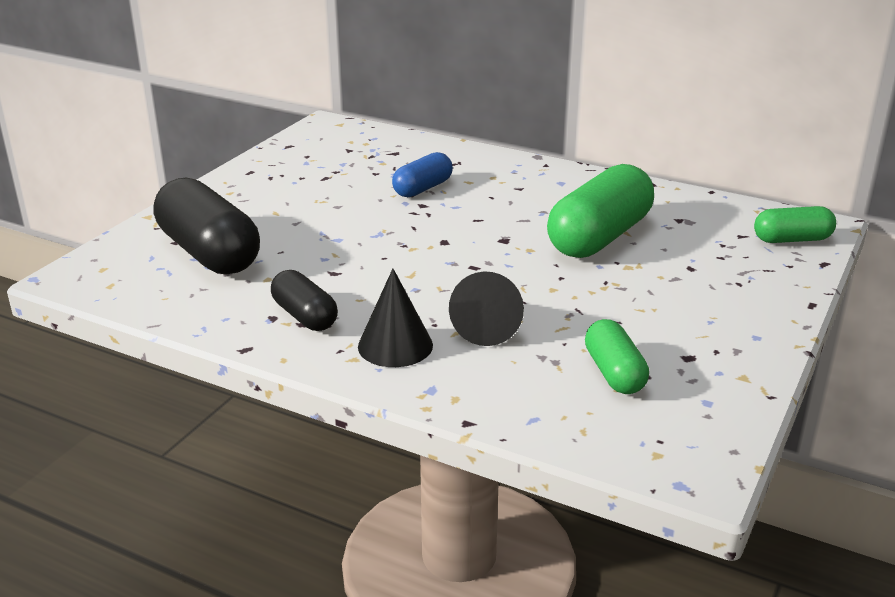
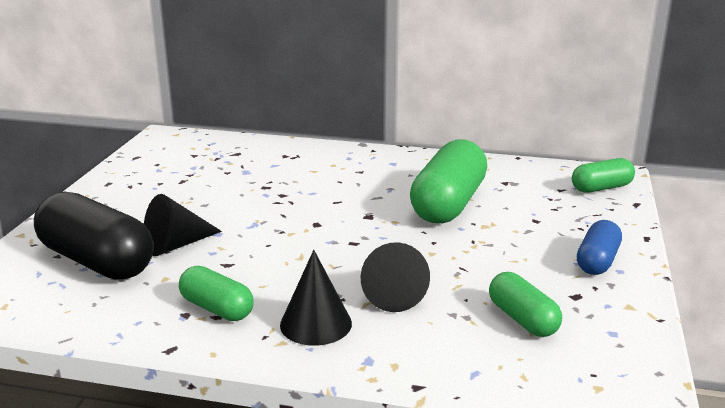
camera: 15 degrees left, 5 degrees down
(292, 246) = (176, 245): none -> black cone
(305, 316) = (217, 308): black capsule -> green capsule
(423, 188) = (276, 181): blue capsule -> blue capsule (597, 261)

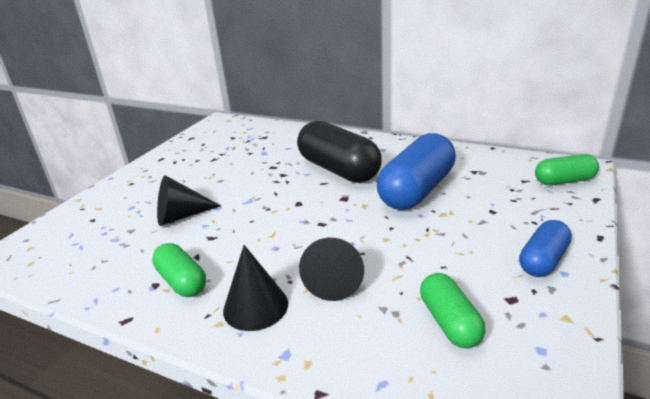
camera: 15 degrees right, 5 degrees up
(96, 261) = (116, 227): black capsule -> black capsule (338, 170)
(448, 204) = (416, 190): green capsule -> blue capsule

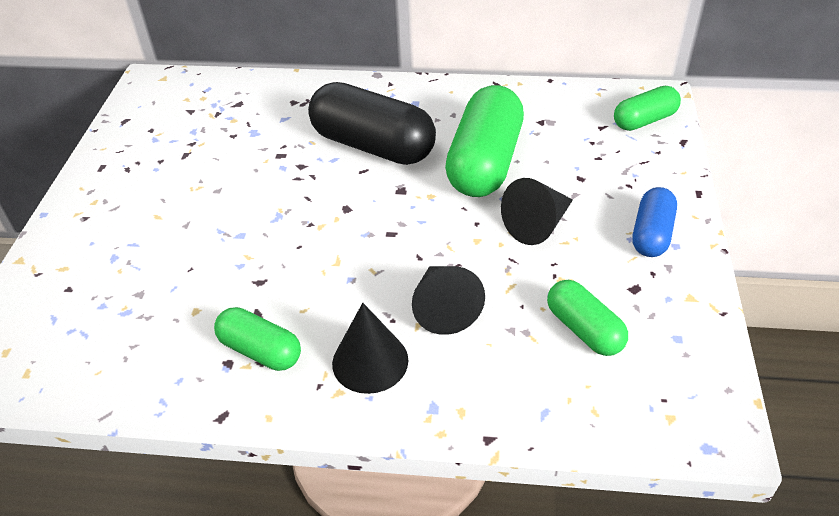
camera: 20 degrees left, 15 degrees up
(181, 216) = (198, 258): black cone -> black cone (537, 225)
(416, 190) = (484, 163): blue capsule -> green capsule

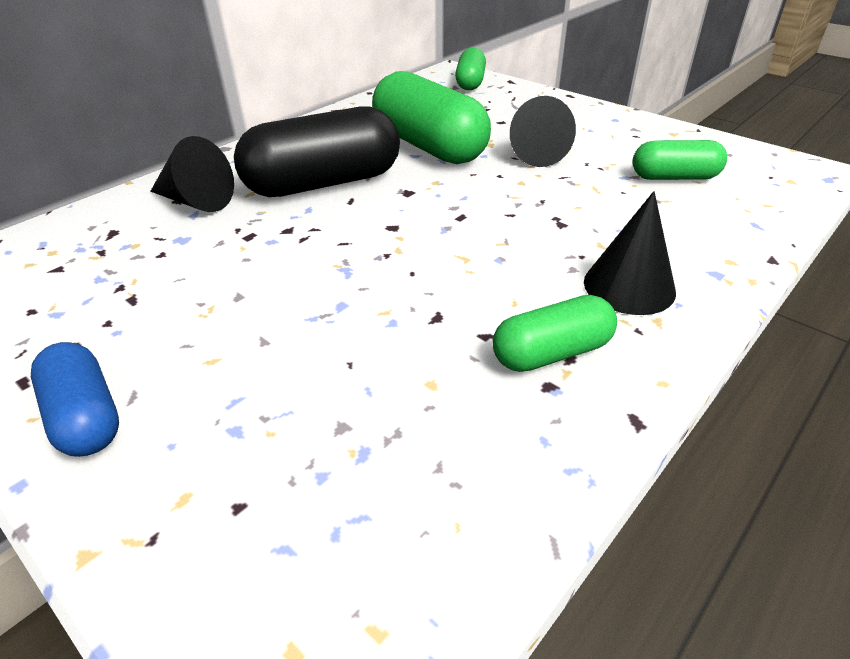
camera: 55 degrees left, 5 degrees down
(443, 308) = (592, 225): black cone -> black cone (196, 201)
(651, 234) = (595, 121): blue capsule -> blue capsule (86, 416)

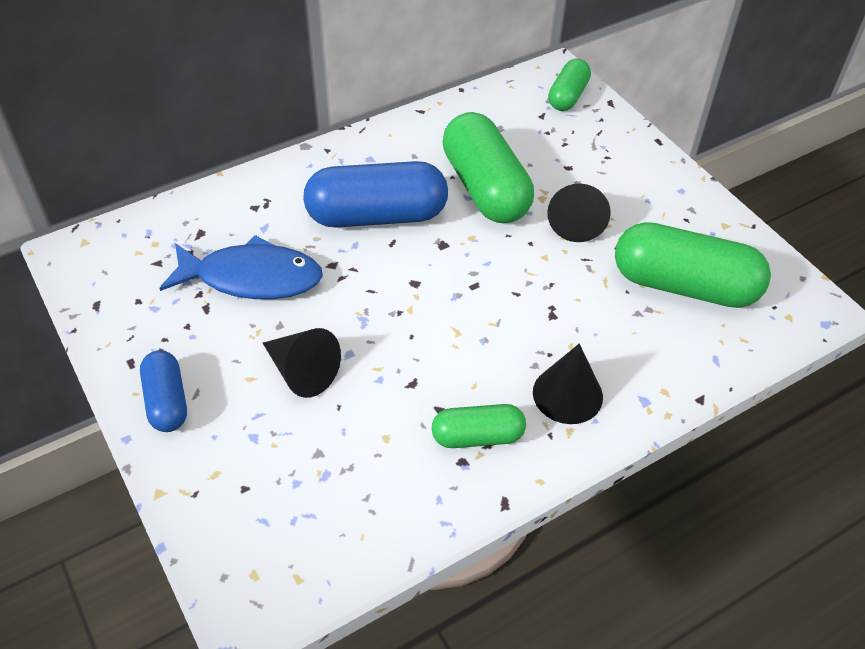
camera: 15 degrees right, 10 degrees up
(188, 259) = (251, 278): none -> blue fish
(196, 201) = (269, 212): black cone -> black cone (302, 372)
(324, 183) = (376, 216): black capsule -> blue capsule
(674, 177) = (684, 286): green capsule -> green capsule, size x1.82

